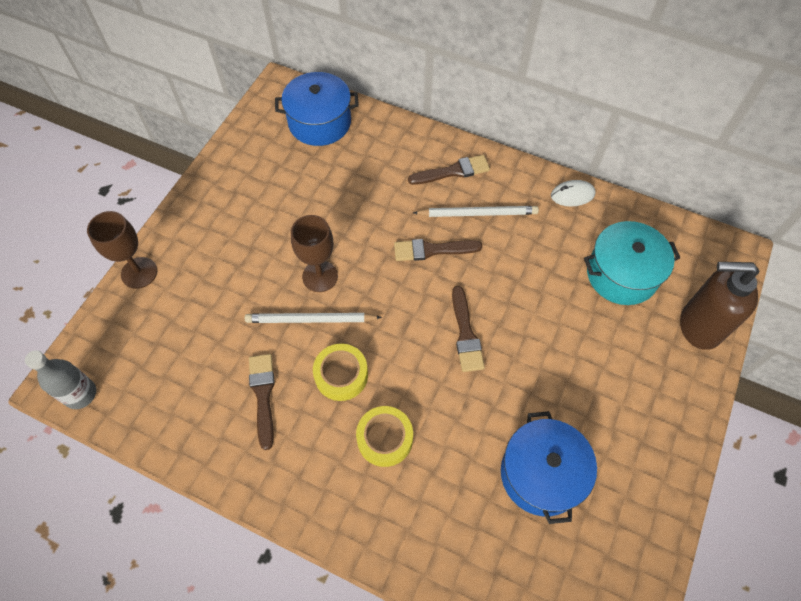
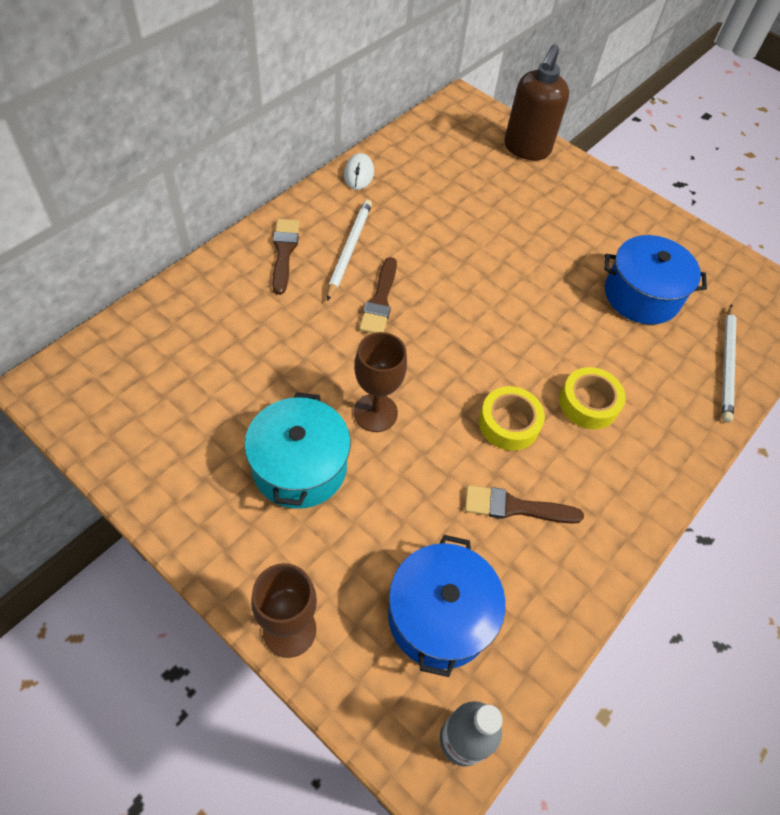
camera: 80 degrees left, 5 degrees down
(310, 320) = (431, 436): white pencil -> white pencil (727, 365)
(319, 122) = (138, 355): blue pot -> blue pot (439, 616)
(465, 334) = (489, 304): brown brush -> none
(622, 274) = (460, 174): turquoise pot -> turquoise pot (299, 466)

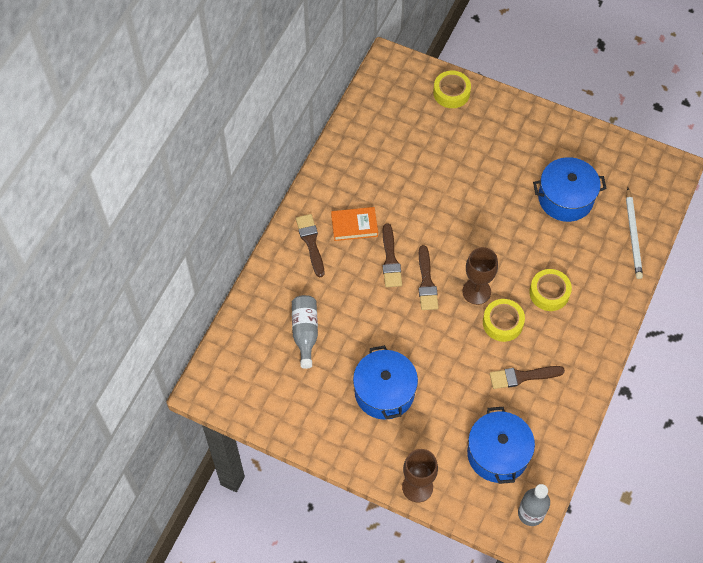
camera: 10 degrees left, 5 degrees up
(224, 354) = (305, 332): none -> grey bottle
(299, 466) = (384, 392): turquoise pot -> blue pot
(349, 249) = (354, 226): white pencil -> orange book
(359, 174) = (336, 158): white mouse -> none
(375, 413) = (417, 342): brown goblet -> brown goblet (476, 291)
(418, 341) = (426, 282): none -> brown brush
(526, 149) = (451, 93): brown soap dispenser -> yellow tape

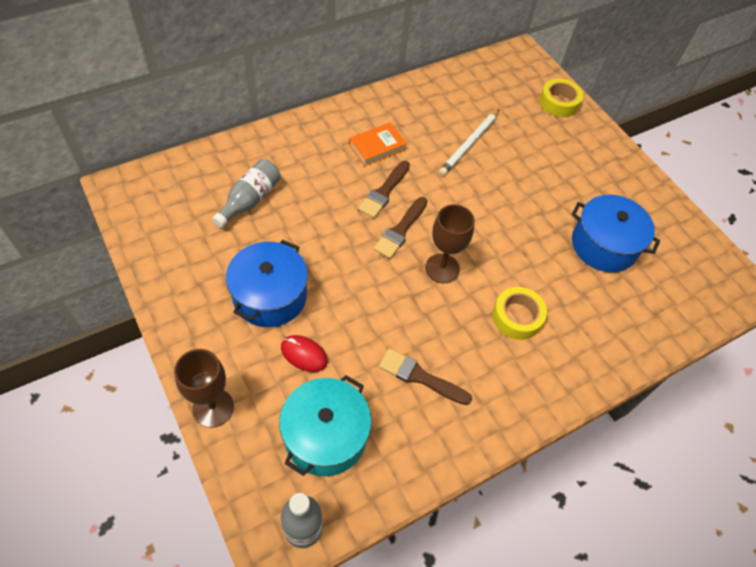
camera: 30 degrees right, 5 degrees down
(311, 242) = (326, 136): brown brush -> none
(354, 226) = (377, 147): orange book -> orange book turned 60 degrees counterclockwise
(441, 414) = (304, 354): none -> red mouse
(498, 454) = (325, 436): blue pot -> turquoise pot
(502, 323) = (444, 313): yellow tape -> none
(633, 235) = (653, 322): white pencil -> white pencil (469, 144)

